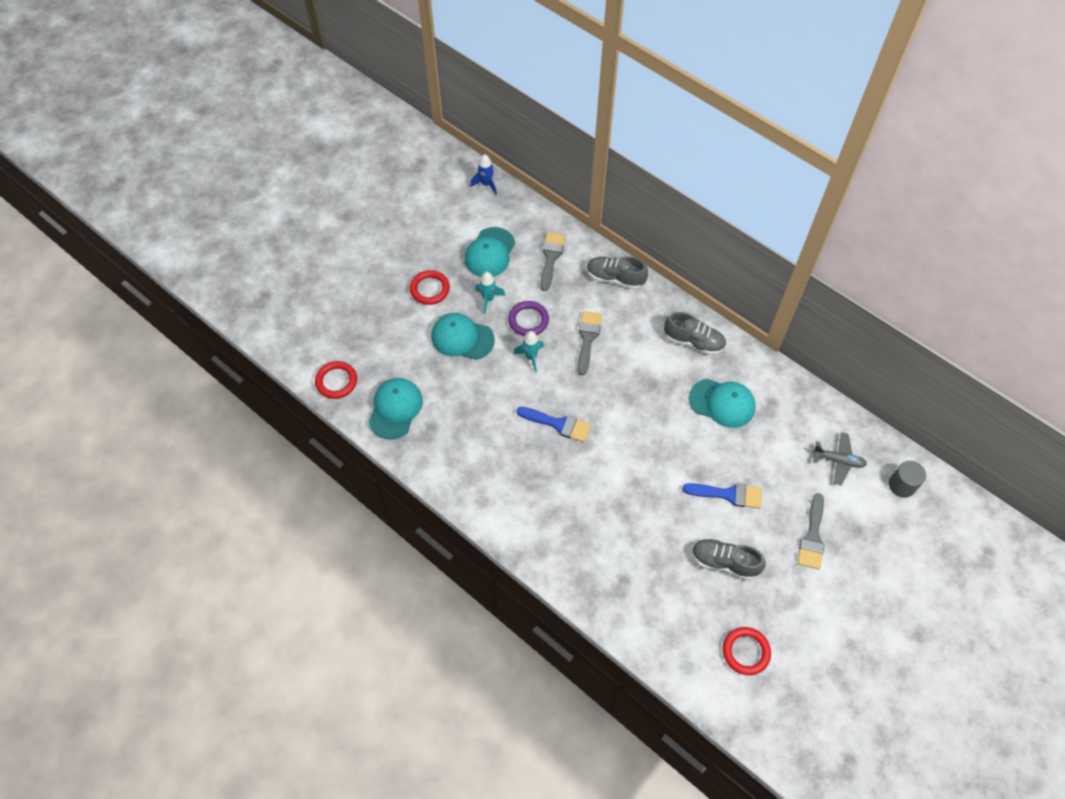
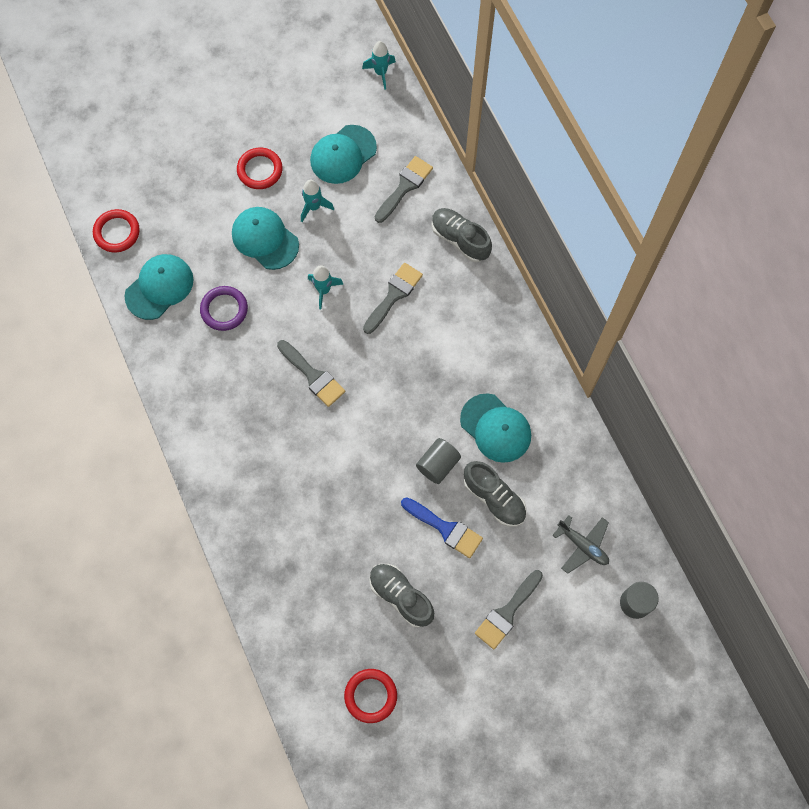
camera: 25 degrees right, 10 degrees up
(486, 184) = (380, 73): blue rocket -> turquoise rocket
(528, 320) = (343, 248): purple ring -> purple ring (224, 309)
(558, 424) = (313, 376): blue brush -> grey brush
(693, 342) = (504, 347): grey shoe -> grey shoe (494, 498)
(694, 449) = (438, 464): none -> grey cylinder

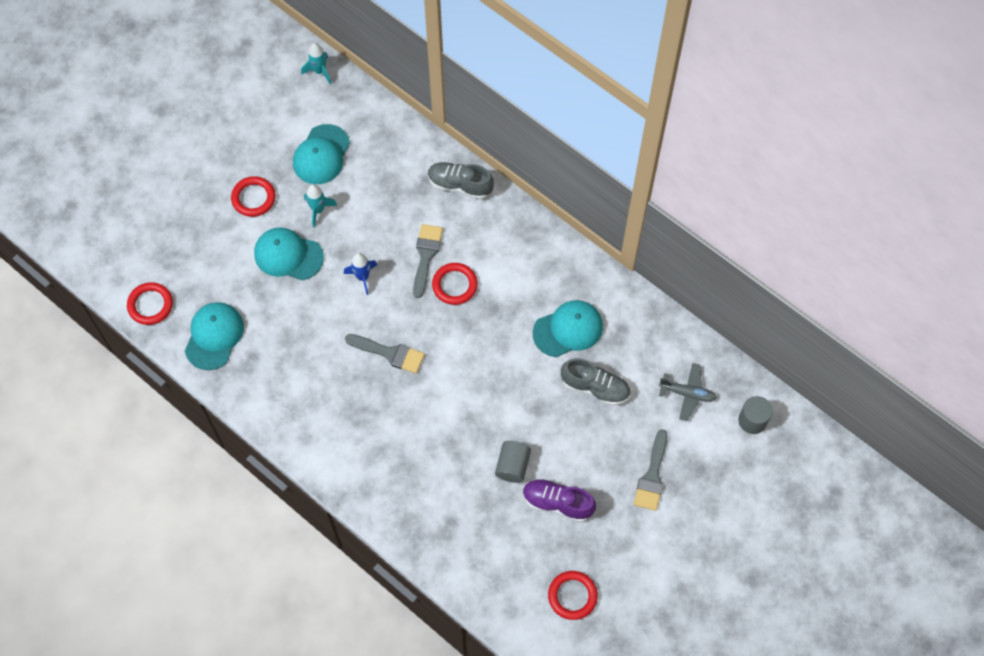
camera: 25 degrees left, 5 degrees down
(224, 309) = (282, 331): purple ring -> none
(324, 290) = (362, 277): turquoise rocket -> blue rocket
(401, 596) = (557, 503): grey shoe -> purple shoe
(405, 187) = (389, 160): grey brush -> none
(407, 336) = (454, 285): none -> red ring
(438, 464) = (534, 381): grey cylinder -> grey cylinder (512, 466)
(445, 529) = (567, 431): blue brush -> none
(495, 428) = (568, 329): turquoise cap -> turquoise cap turned 45 degrees counterclockwise

